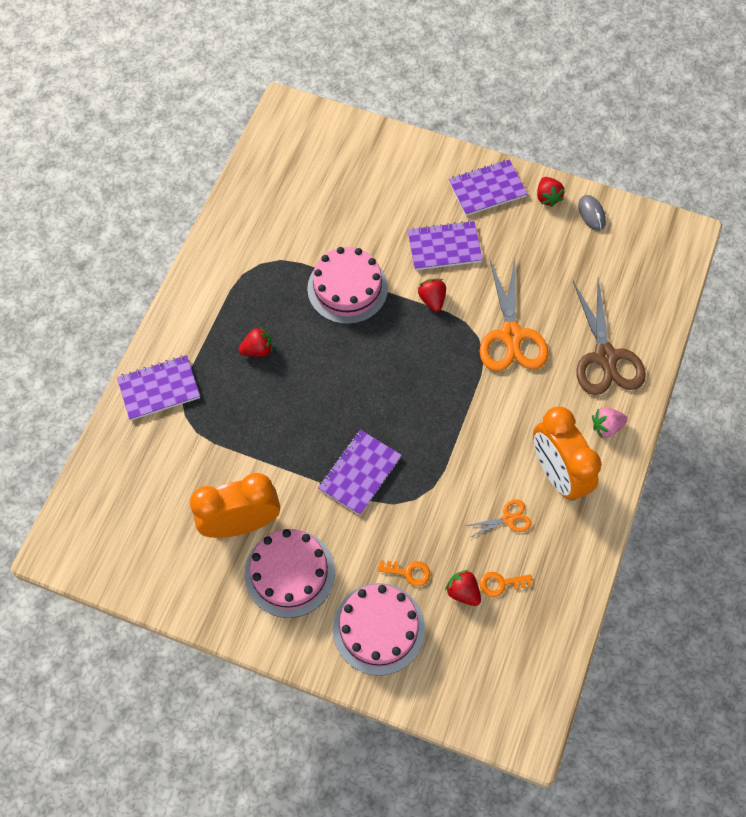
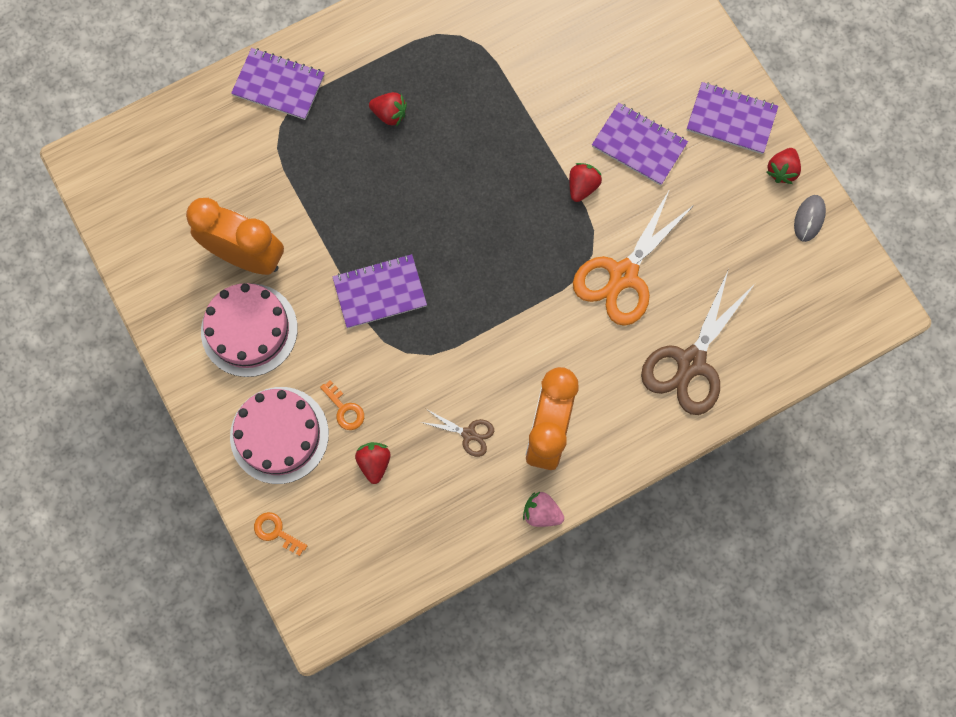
camera: 40 degrees right, 10 degrees up
(347, 288) = (516, 117): pink cake -> none
(501, 583) = (412, 482): orange key -> orange key (276, 532)
(508, 519) = (469, 434): orange scissors -> brown scissors
(606, 426) = (631, 425): pink strawberry -> pink strawberry (541, 513)

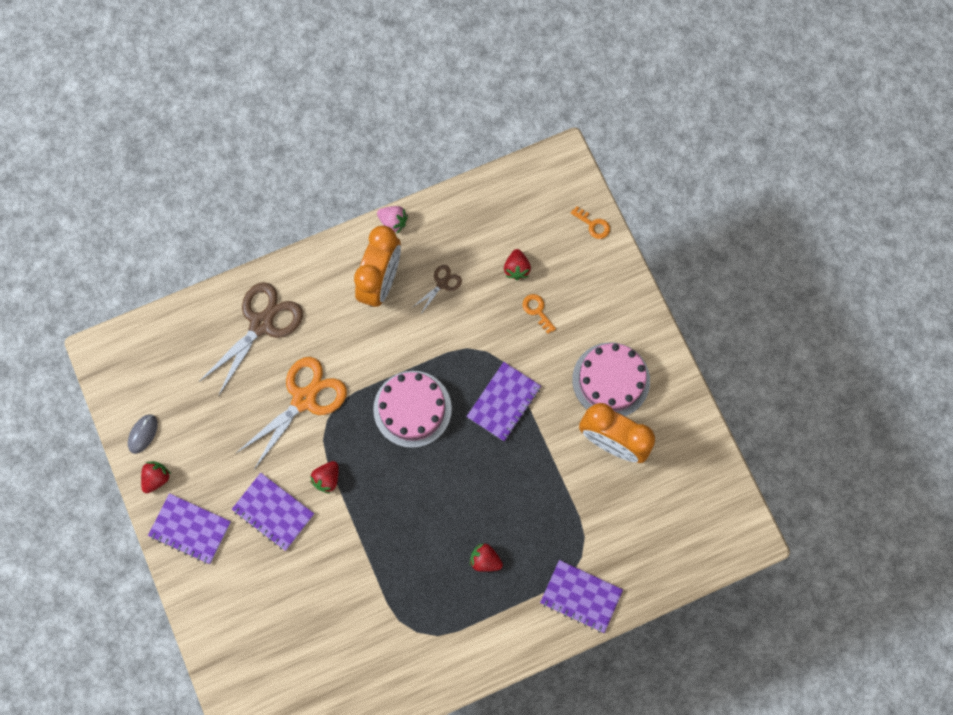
camera: 175 degrees left, 0 degrees up
(279, 435) = (589, 295): pink cake -> pink cake (412, 409)
(380, 292) = (504, 402): purple notebook -> purple notebook turned 45 degrees counterclockwise
(469, 434) = (442, 284): brown scissors -> brown scissors turned 105 degrees clockwise

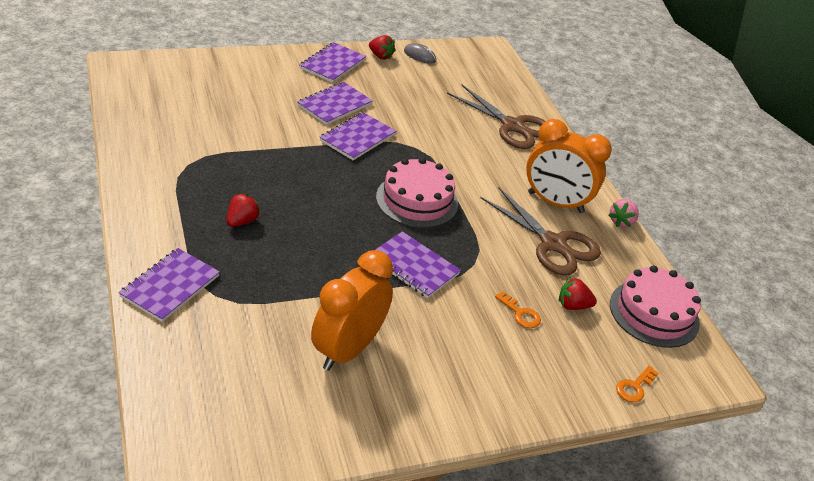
camera: 90 degrees right, 35 degrees down
(304, 399) = (437, 138): orange scissors -> none
(327, 478) = (357, 138): red strawberry -> purple notebook
(442, 284) = (553, 244): brown scissors -> brown scissors, size x2.13
(537, 311) = (520, 313): orange key -> orange key turned 75 degrees clockwise
(611, 380) = (427, 364): pink cake -> pink cake (654, 313)

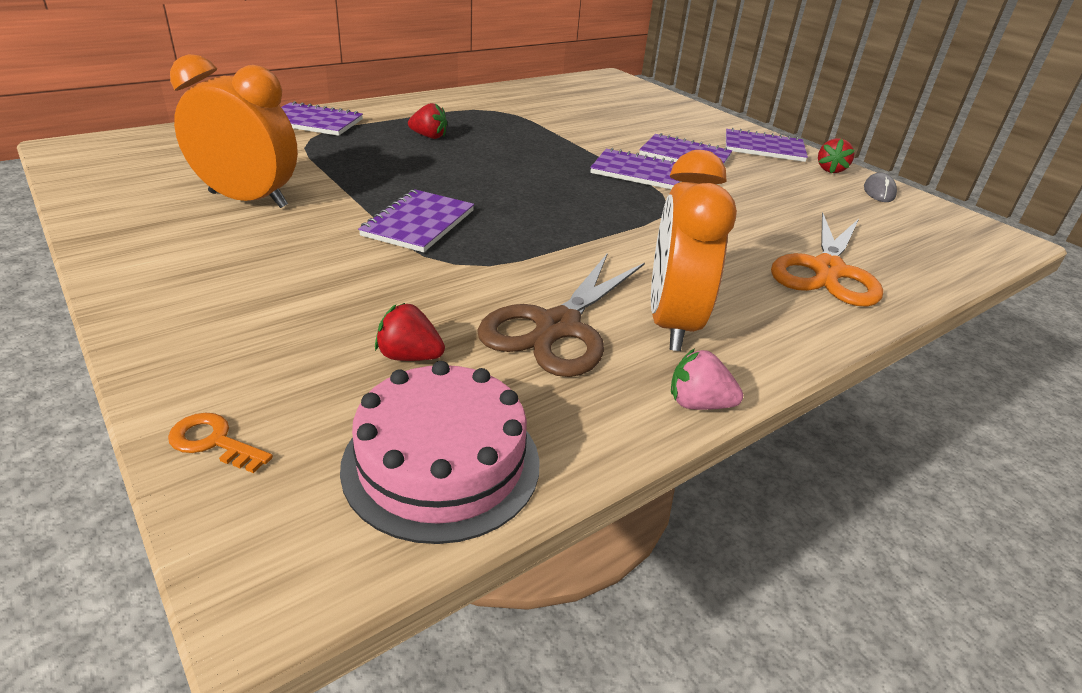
camera: 75 degrees right, 5 degrees down
(417, 200) = (555, 215): pink cake -> none
(513, 126) = (827, 271): brown scissors -> orange scissors
(520, 313) = (364, 307): orange key -> none
(573, 305) = (409, 356): red strawberry -> red strawberry turned 60 degrees counterclockwise

